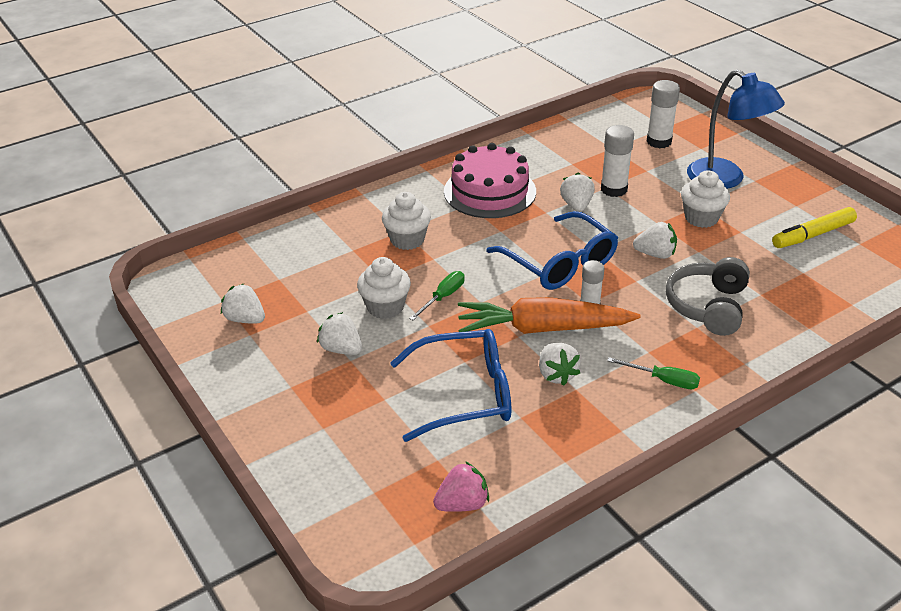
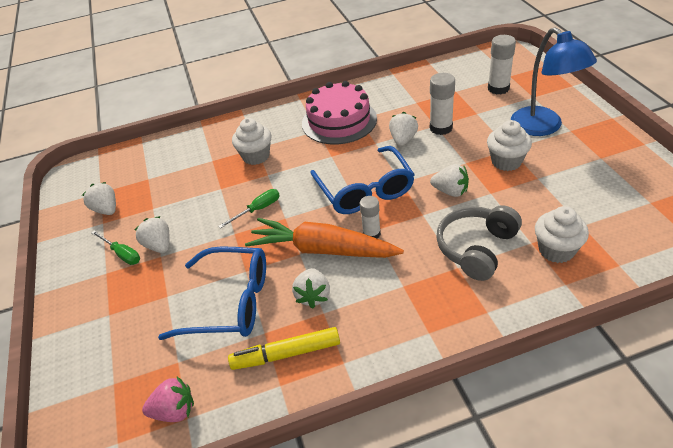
camera: 20 degrees right, 5 degrees up
(385, 307) = (210, 213): white cupcake -> white cupcake (556, 250)
(663, 380) = (403, 317): green screwdriver -> green screwdriver (122, 254)
(813, 235) = (606, 189): yellow marker -> yellow marker (286, 354)

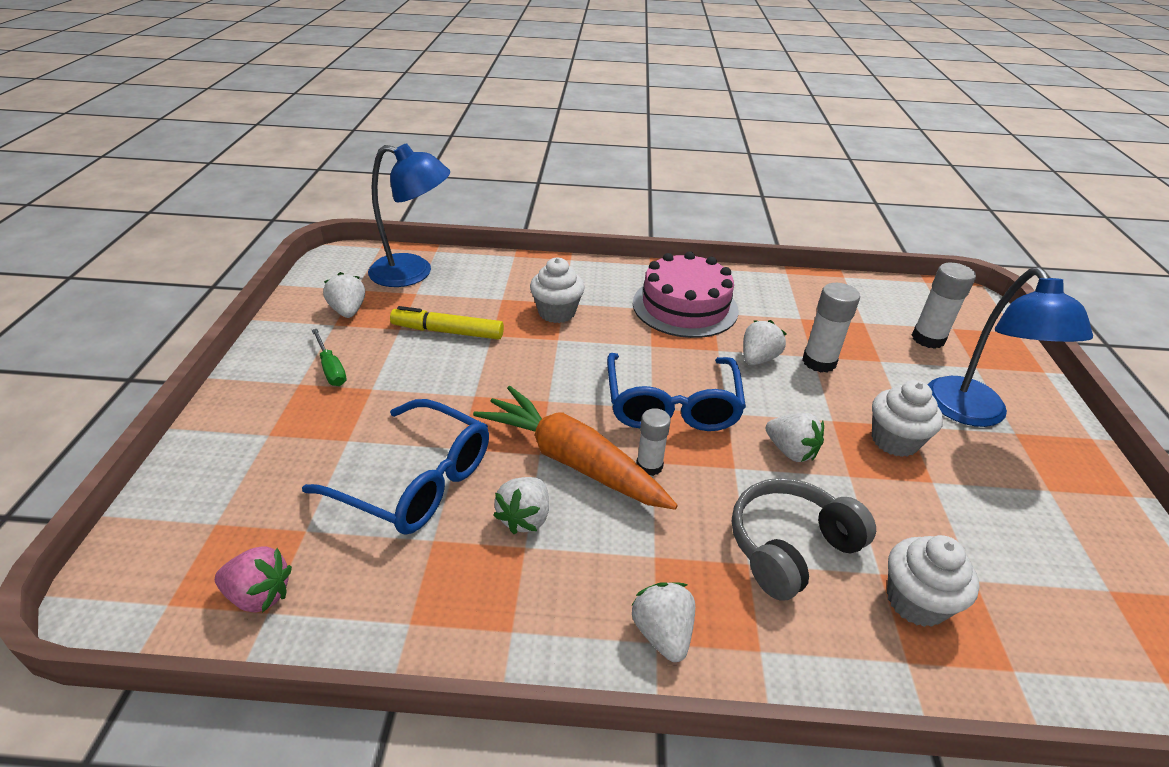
camera: 15 degrees right, 5 degrees down
(136, 164) = (413, 273): none -> blue lamp
(159, 245) = (378, 375): white strawberry -> white strawberry (662, 633)
(257, 210) = (520, 377): green screwdriver -> none
(286, 354) = (444, 583): yellow marker -> yellow marker (448, 332)

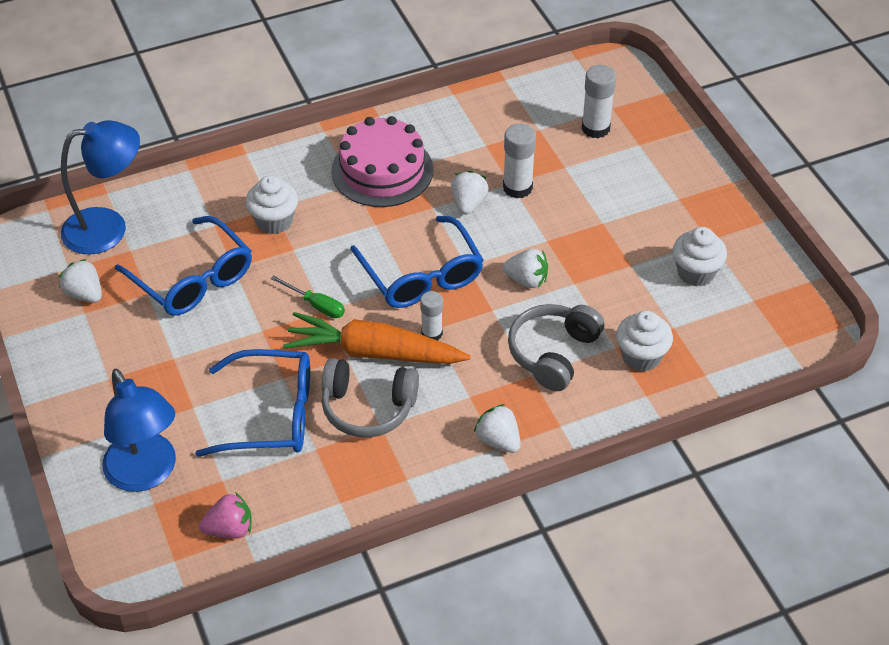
camera: 25 degrees left, 10 degrees up
(331, 368) = (123, 355): green screwdriver -> green screwdriver (316, 305)
(448, 332) = (193, 279): yellow marker -> blue glasses
(525, 518) = (368, 407): white strawberry -> grey headphones
(894, 441) = (596, 241): white cupcake -> white cupcake (695, 273)
(973, 413) = (646, 192): blue lamp -> blue lamp (146, 474)

